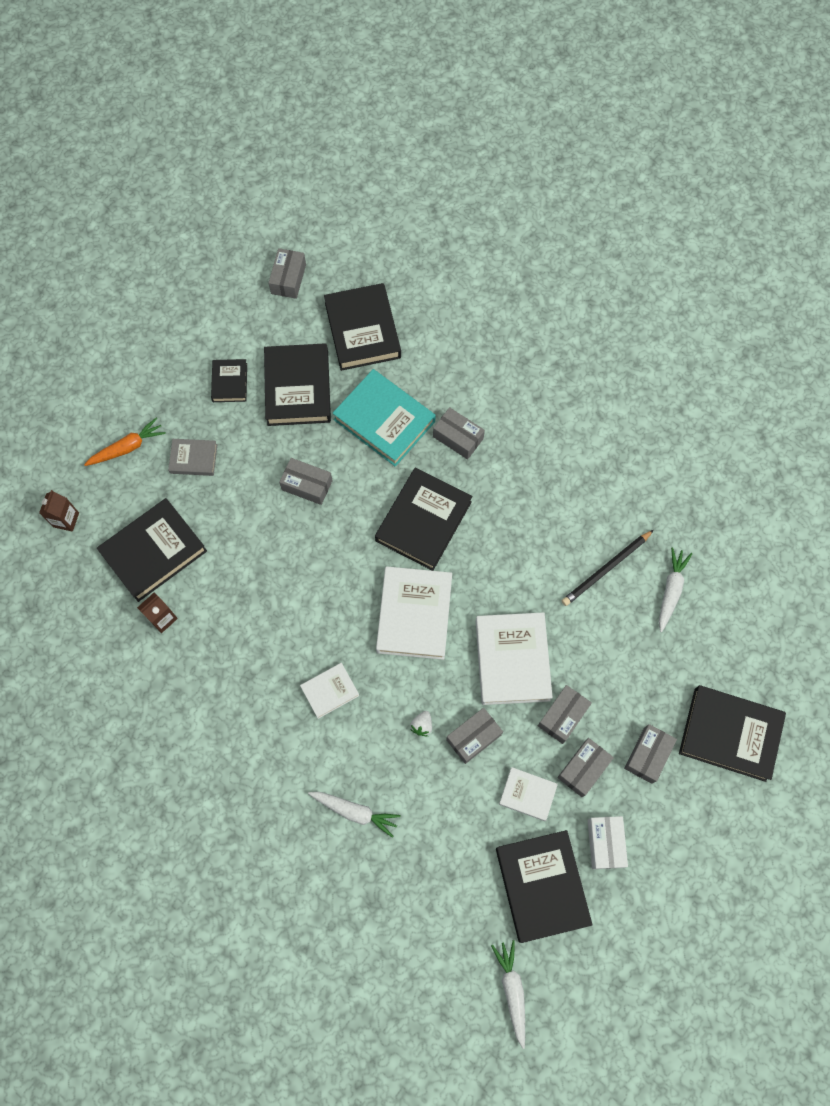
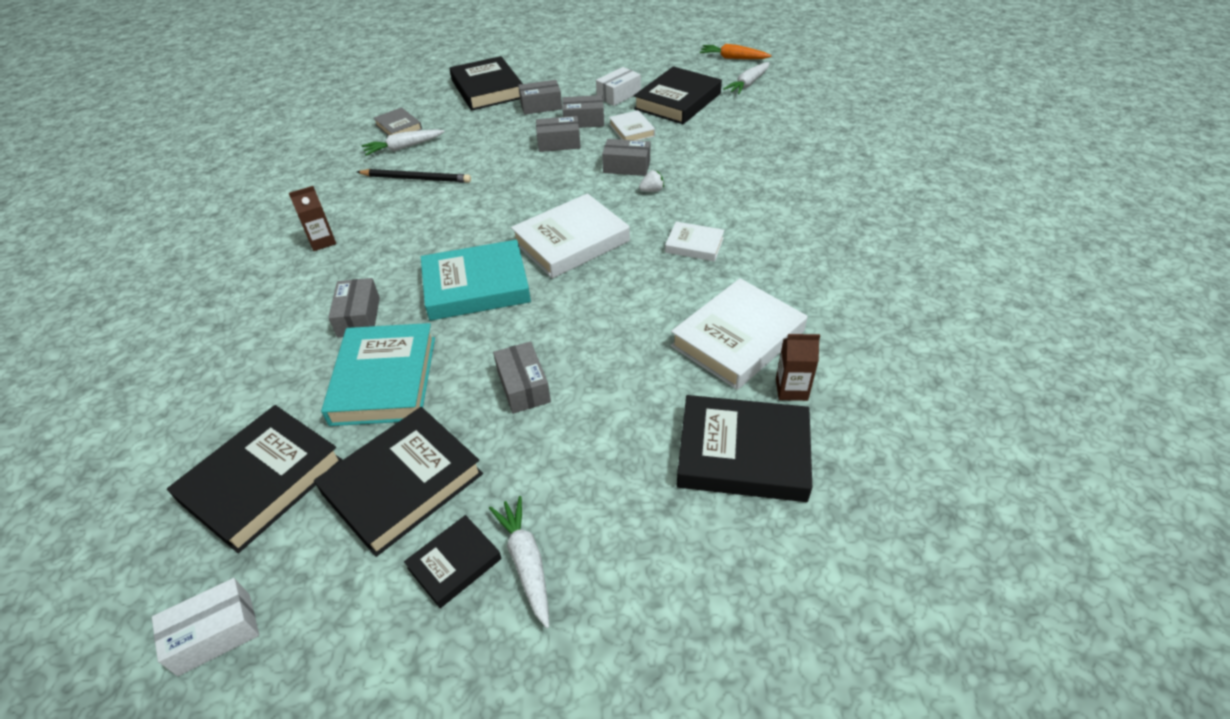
camera: 130 degrees left, 25 degrees down
(66, 520) = (823, 579): brown carton -> brown carton (322, 241)
(127, 447) = (660, 601): orange carrot -> orange carrot (733, 58)
(193, 459) = (598, 512): grey book -> grey book (398, 127)
(288, 279) = (215, 634): grey box -> white box
(355, 812) = (755, 183): white carrot -> white carrot (526, 562)
(423, 521) = (476, 286): black book -> turquoise book
(512, 660) = (546, 180): white book -> white book (737, 339)

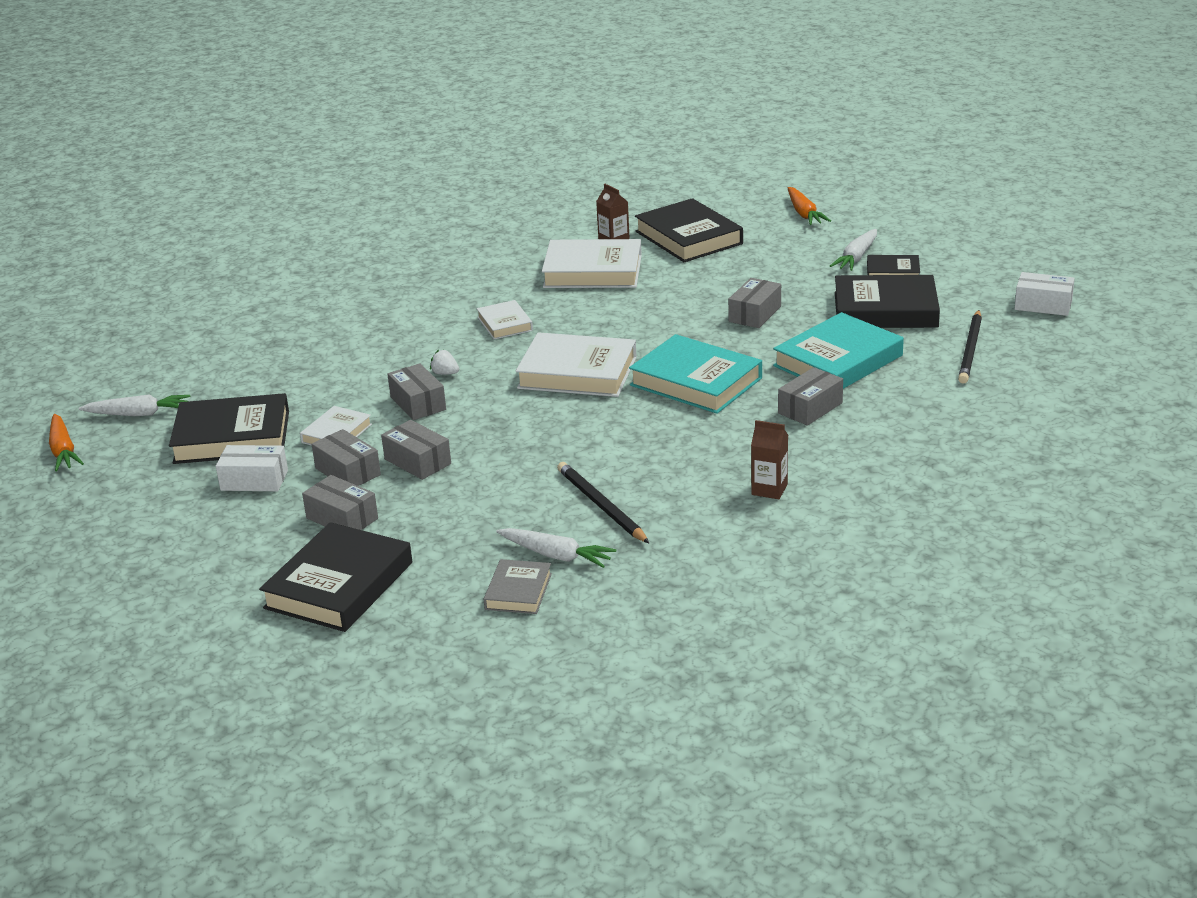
camera: 130 degrees left, 15 degrees down
(262, 481) = (970, 350): black book -> black pencil
(697, 618) = (804, 213): none -> orange carrot

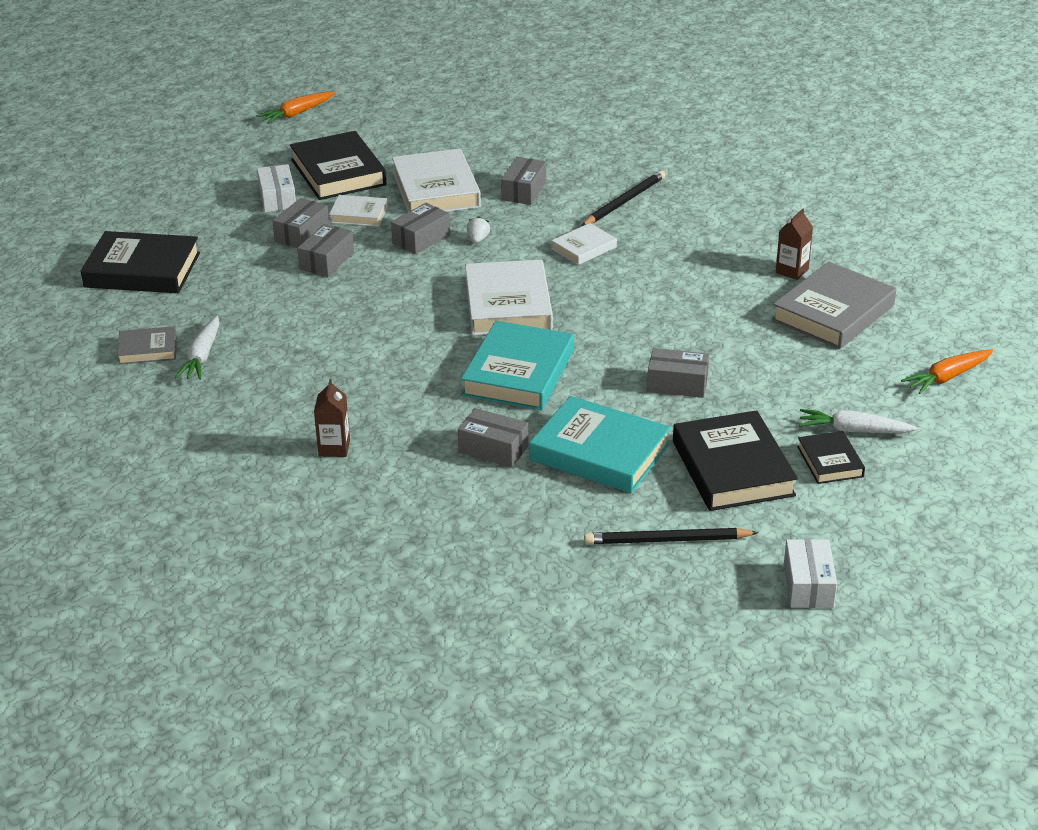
camera: 70 degrees right, 5 degrees up
(138, 414) = (359, 126): white carrot -> none
(342, 518) = (233, 248): grey box -> grey box (524, 191)
(592, 271) = (719, 272): white book -> white book (436, 190)
(601, 506) = (282, 363): black pencil -> black pencil (624, 201)
(688, 237) = (833, 313): black book -> grey book

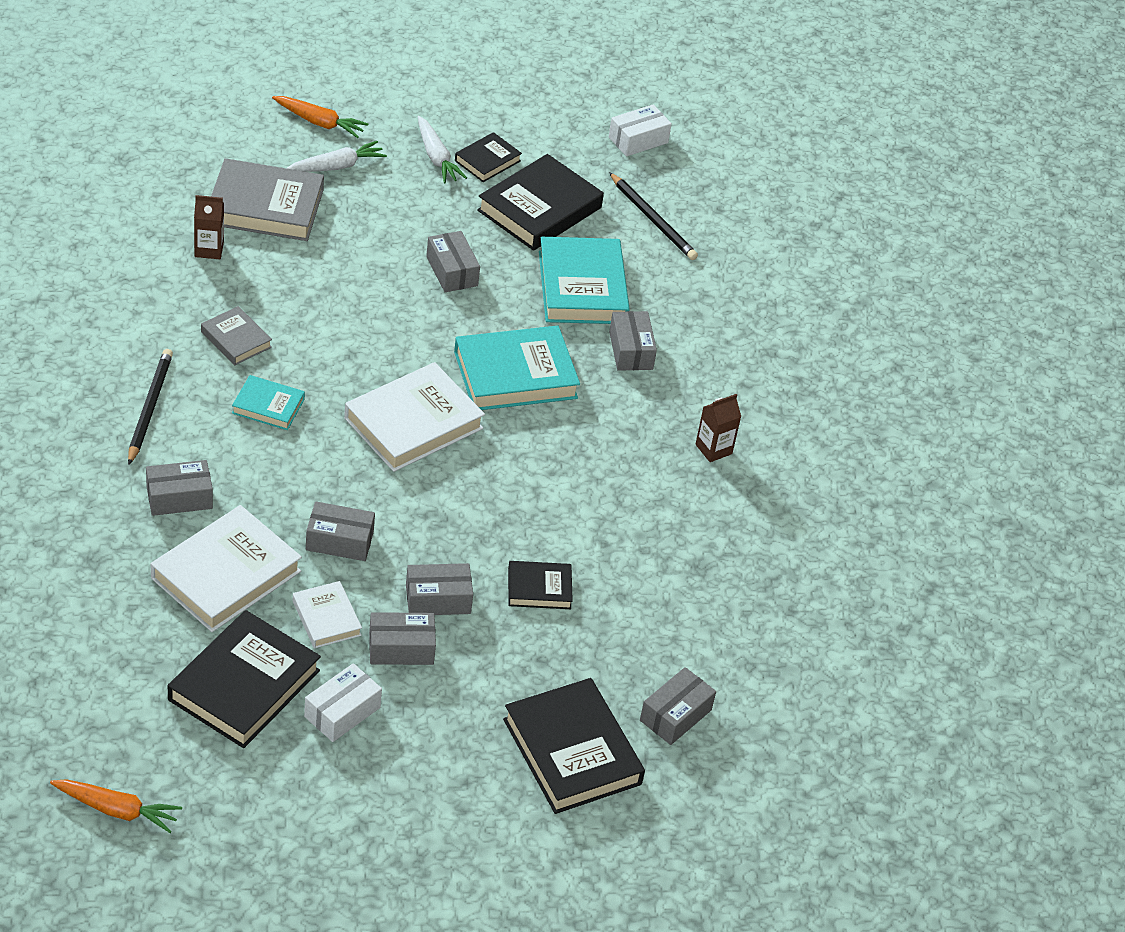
camera: 130 degrees left, 10 degrees up
(115, 322) = (675, 715): none -> grey box
(148, 349) = (694, 660): grey book -> grey book (236, 339)
(202, 356) = (670, 610): white carrot -> white carrot (337, 166)
(288, 305) = (539, 588): none -> black book
(478, 239) = (309, 494): white strawberry -> none
(584, 248) = (268, 406): white book -> turquoise book
(624, 201) = (149, 408): black pencil -> black pencil turned 90 degrees clockwise

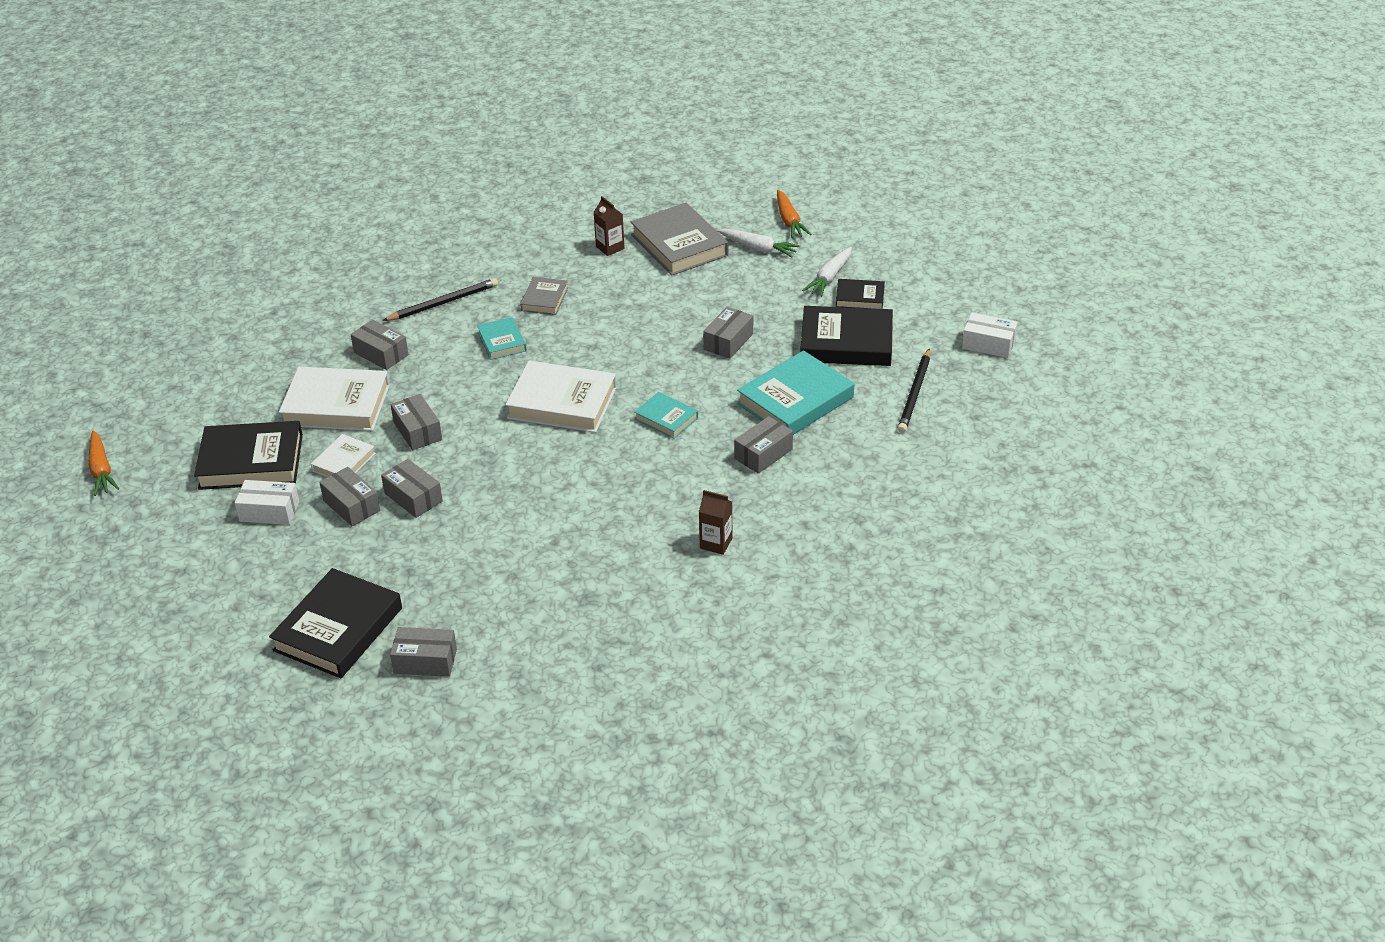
camera: 60 degrees right, 5 degrees down
(515, 375) = (666, 418): turquoise book -> turquoise book, size x0.54
(539, 588) = (475, 535): black book -> none

